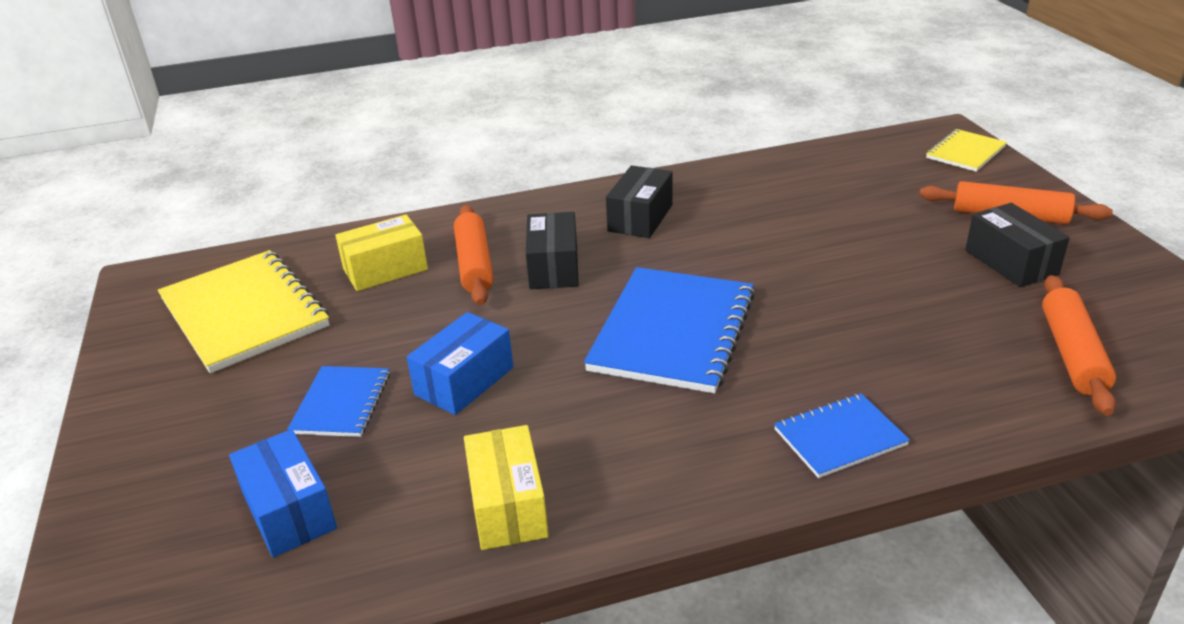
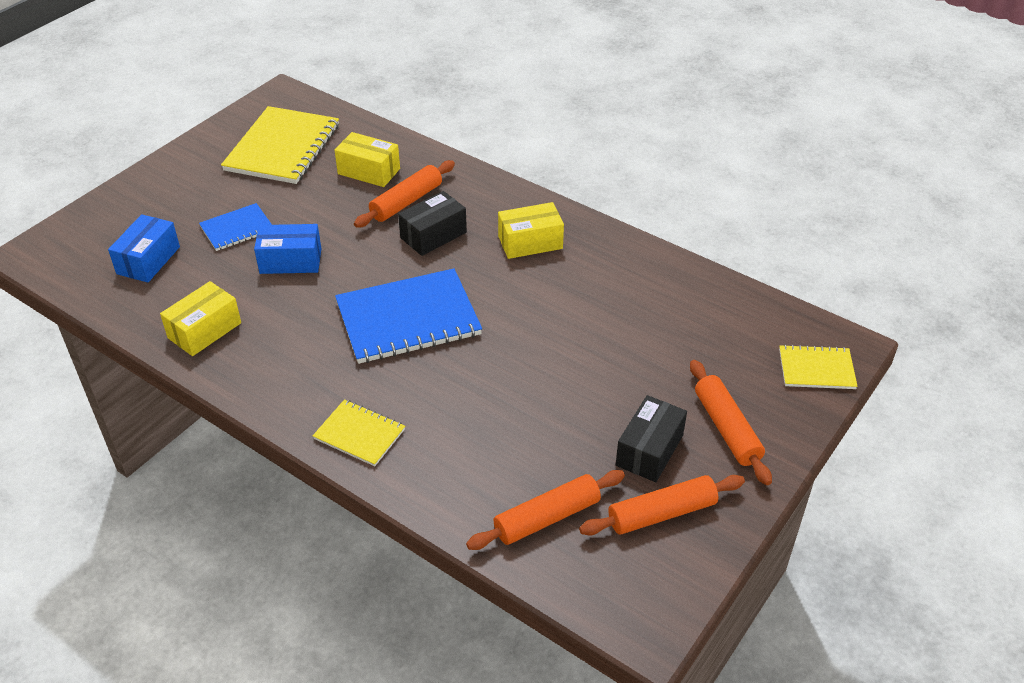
camera: 50 degrees right, 10 degrees up
(640, 218) = (530, 242): black box -> yellow box
(840, 437) = (359, 434): blue notebook -> yellow notebook
(1105, 286) = (662, 513): none -> orange rolling pin

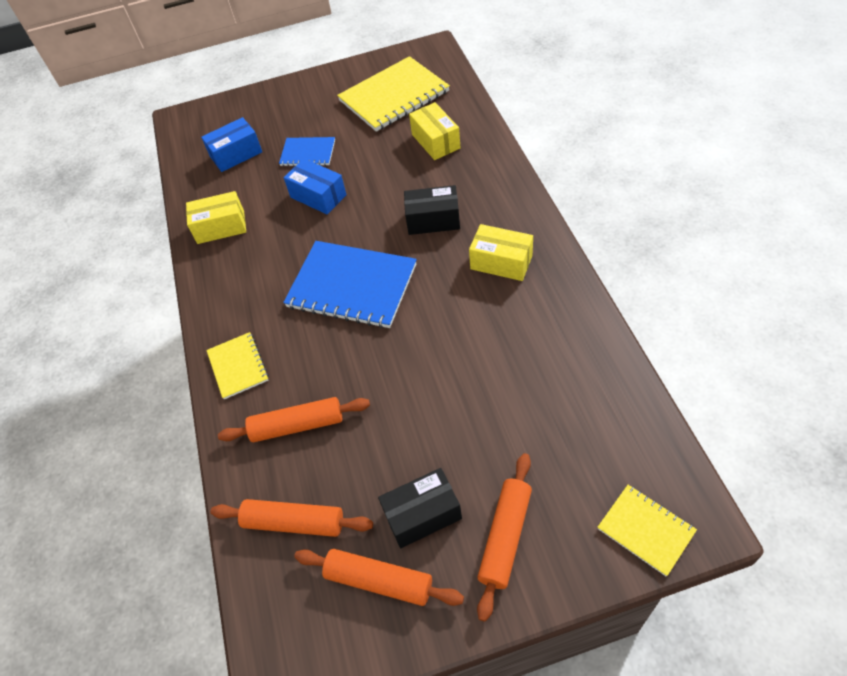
camera: 45 degrees right, 10 degrees up
(406, 202) = (439, 181): orange rolling pin -> orange rolling pin (297, 425)

